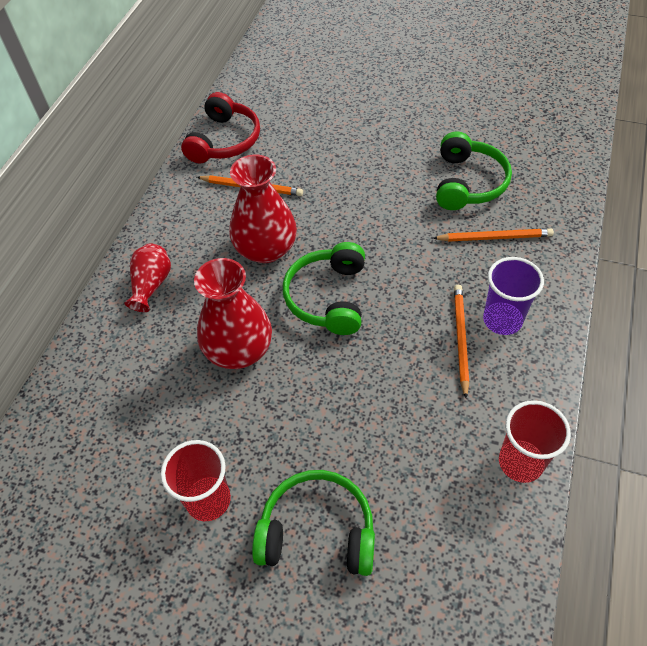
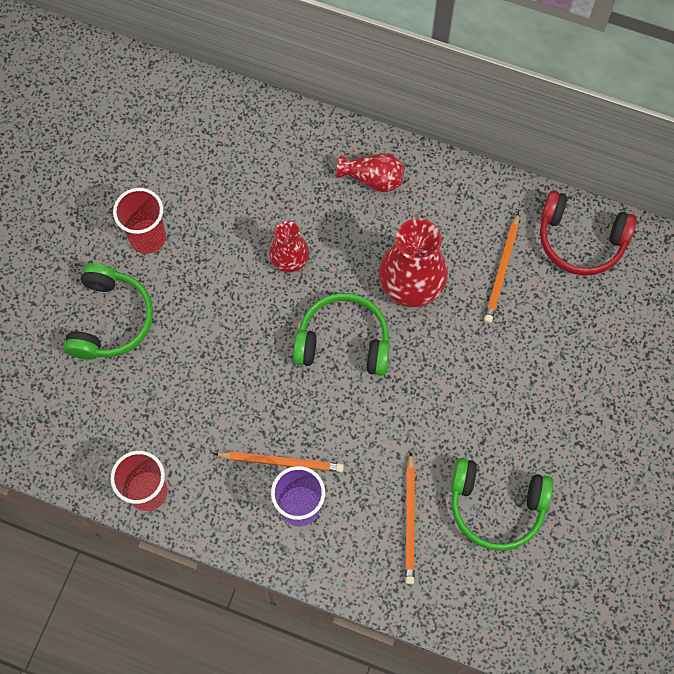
camera: 90 degrees right, 15 degrees up
(239, 350) = (289, 259): red vase -> red vase, size x0.59

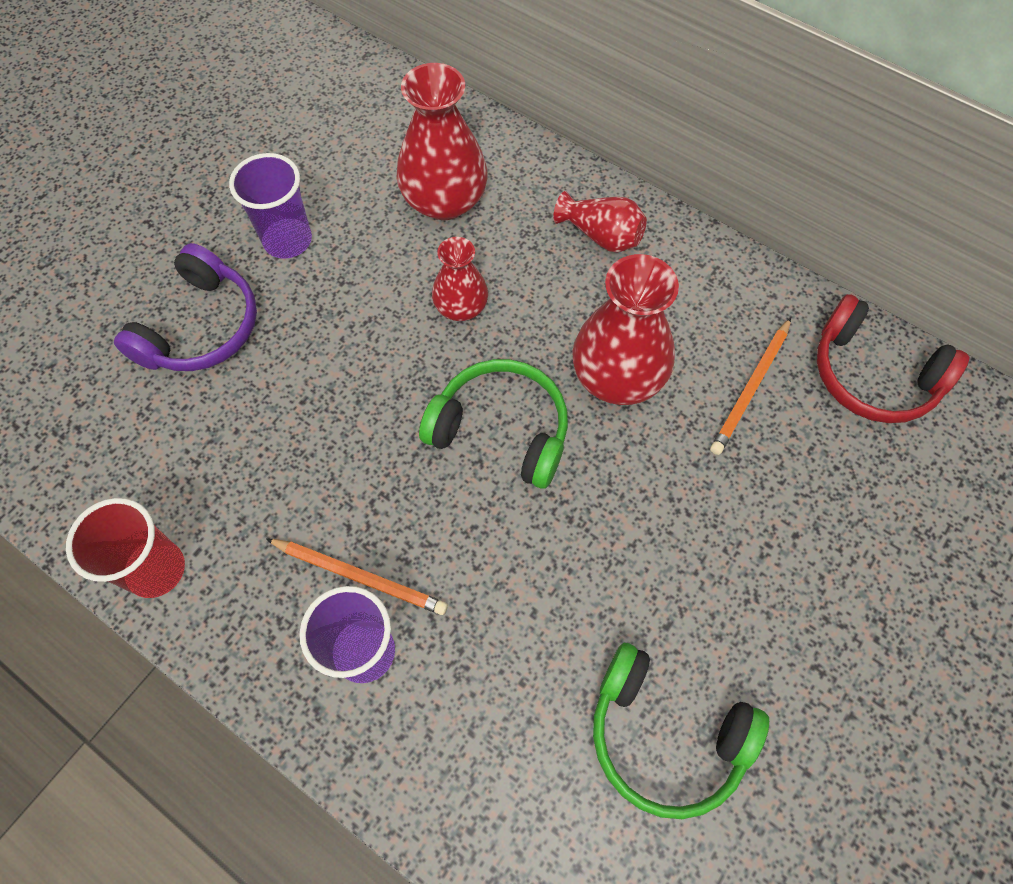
camera: 15 degrees right, 5 degrees down
(111, 320) = (201, 327): green headphones -> purple headphones
(148, 237) = (288, 240): red cup -> purple cup
(252, 177) = (444, 201): none -> red vase
(410, 520) = (524, 720): orange pencil -> none

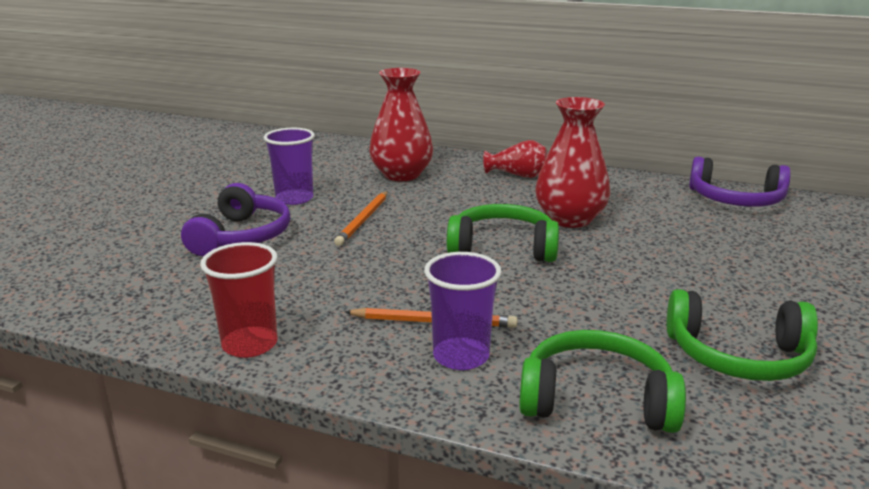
camera: 15 degrees left, 40 degrees down
(461, 307) = (439, 208): red vase -> none
(472, 768) = (596, 399): none -> green headphones
(751, 388) = (663, 213): orange pencil -> orange pencil (363, 220)
(872, 375) = (735, 200): red headphones -> purple headphones

